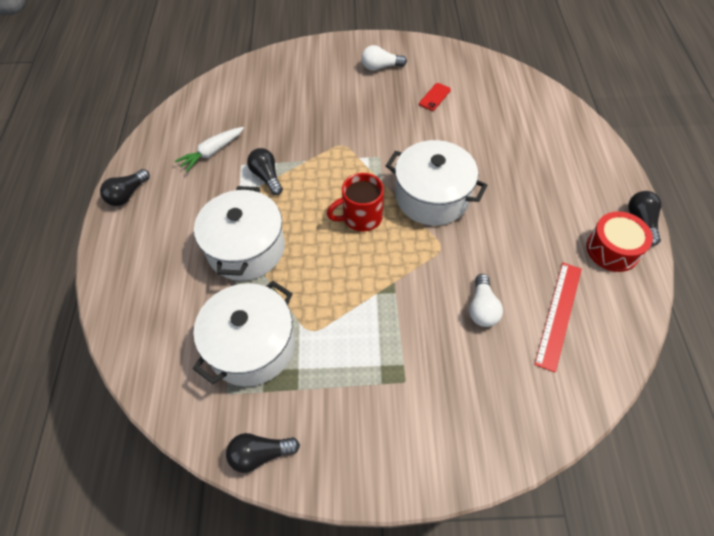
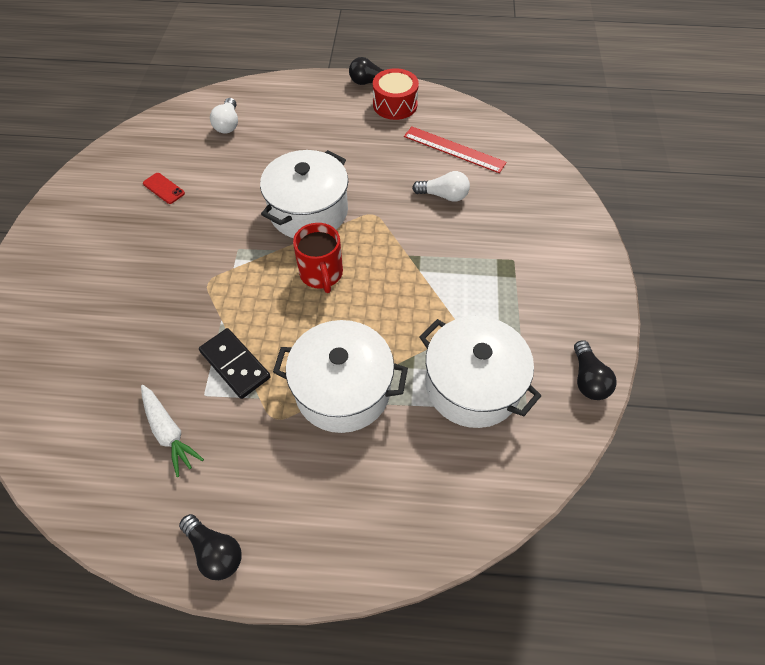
camera: 85 degrees left, 0 degrees up
(267, 177) = (235, 365): black light bulb -> black domino
(380, 67) = (88, 231): white light bulb -> white light bulb (228, 124)

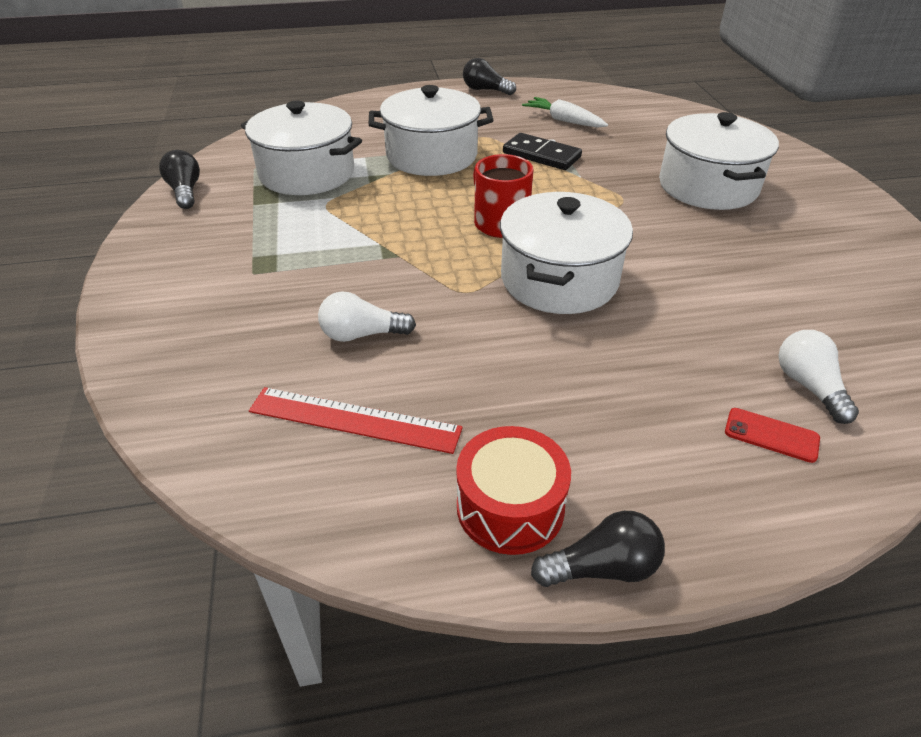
camera: 165 degrees right, 15 degrees down
(127, 282) = (708, 186): none -> white pot
(164, 188) = (785, 272): red phone -> red phone (771, 435)

